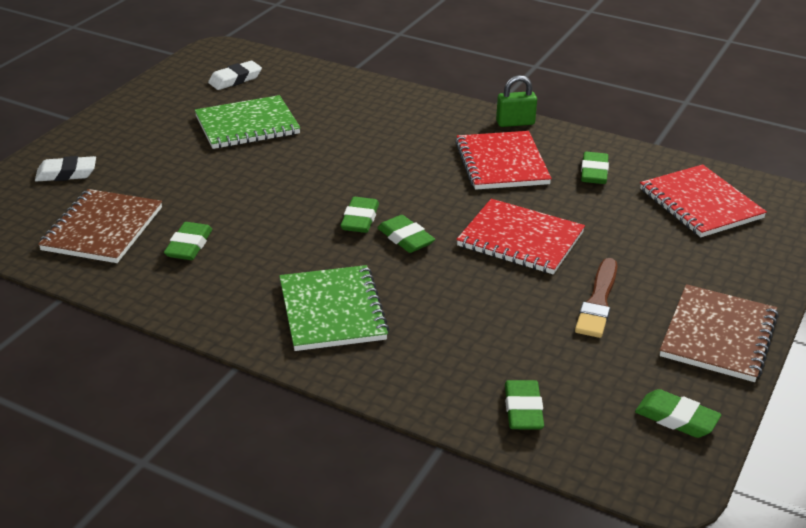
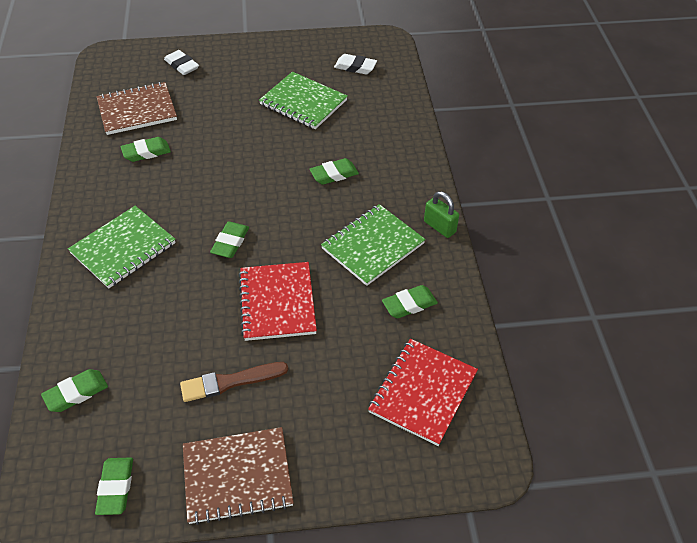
camera: 55 degrees right, 15 degrees up
(360, 219) = (235, 210): green eraser -> green eraser (334, 174)
(502, 163) = (373, 246): red notebook -> green notebook

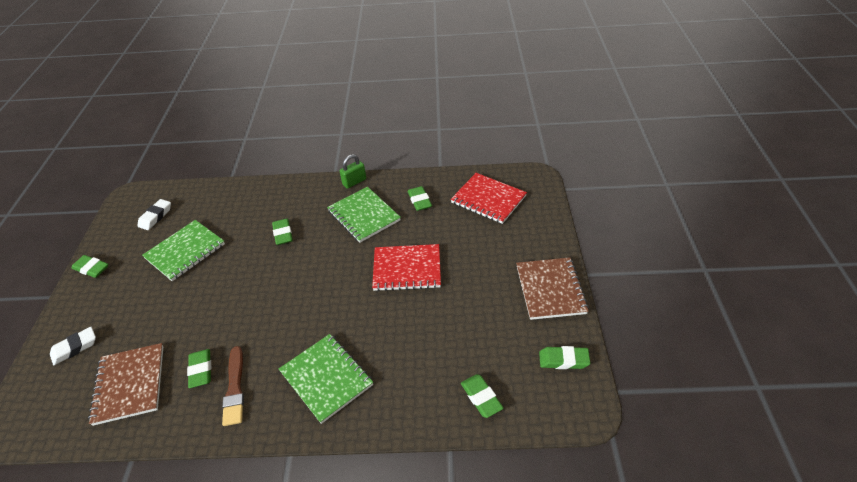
camera: 80 degrees left, 5 degrees down
(230, 242) = (339, 299): green eraser -> green eraser (91, 268)
(230, 382) = (475, 295): brown brush -> brown brush (235, 388)

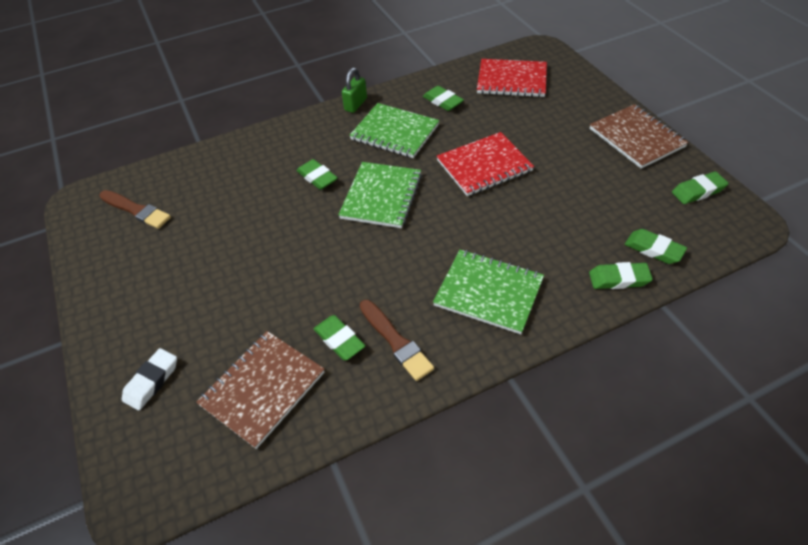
camera: 25 degrees left, 5 degrees up
(91, 268) = (96, 292): green eraser -> green eraser (619, 279)
(130, 384) = (263, 389): brown notebook -> brown notebook turned 75 degrees clockwise
(155, 217) = (136, 210): white eraser -> brown brush
(185, 251) = (210, 232): green notebook -> green notebook (381, 196)

